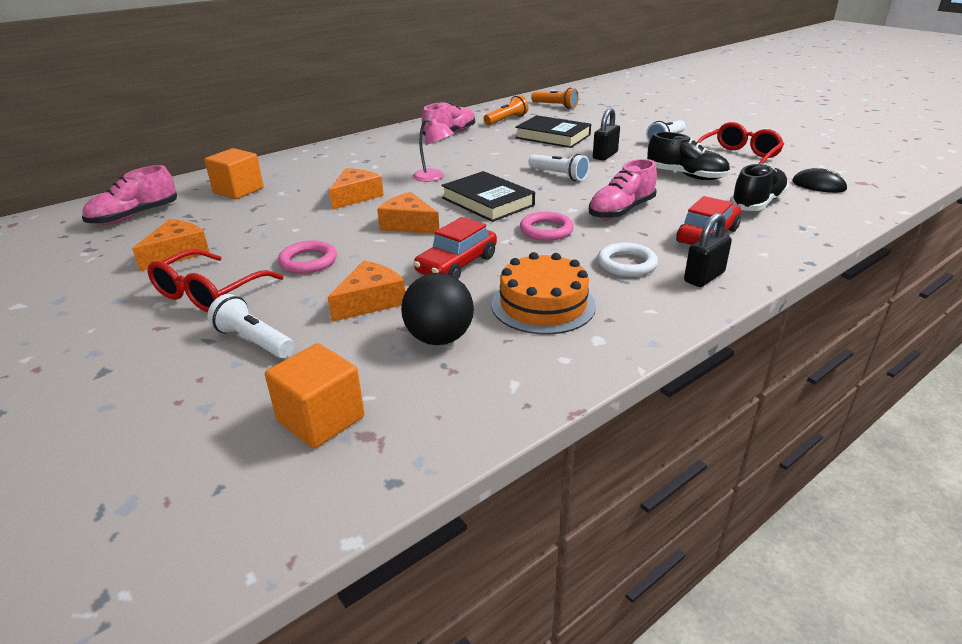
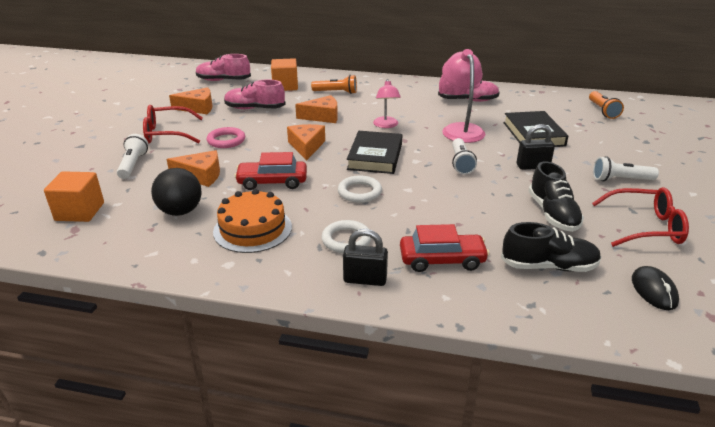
camera: 50 degrees right, 0 degrees up
(498, 155) = (460, 129): none -> pink lamp
(506, 120) = (533, 106): orange flashlight -> orange flashlight (336, 92)
(546, 230) = (359, 192): pink ring -> white ring
(621, 211) = (434, 208): pink shoe -> pink shoe (255, 109)

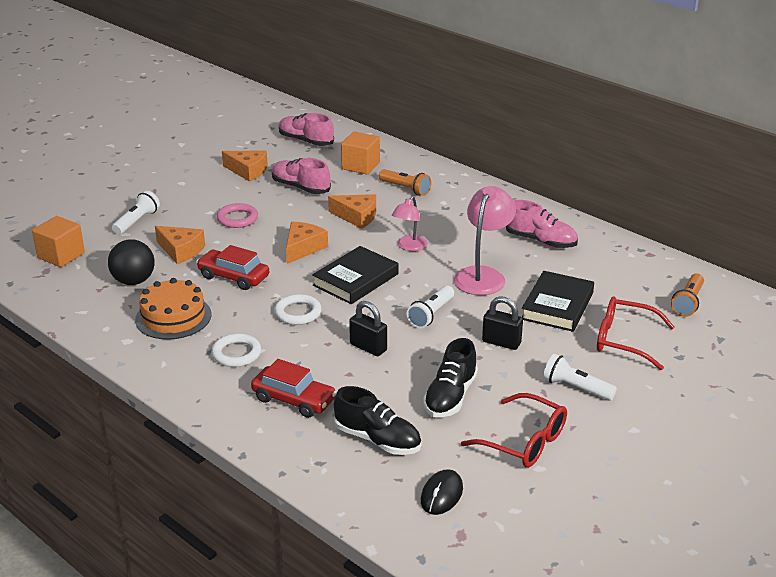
camera: 30 degrees right, 0 degrees up
(167, 133) = (193, 195): red glasses -> red glasses (623, 340)
(365, 279) = (214, 392): black padlock -> black padlock (368, 347)

